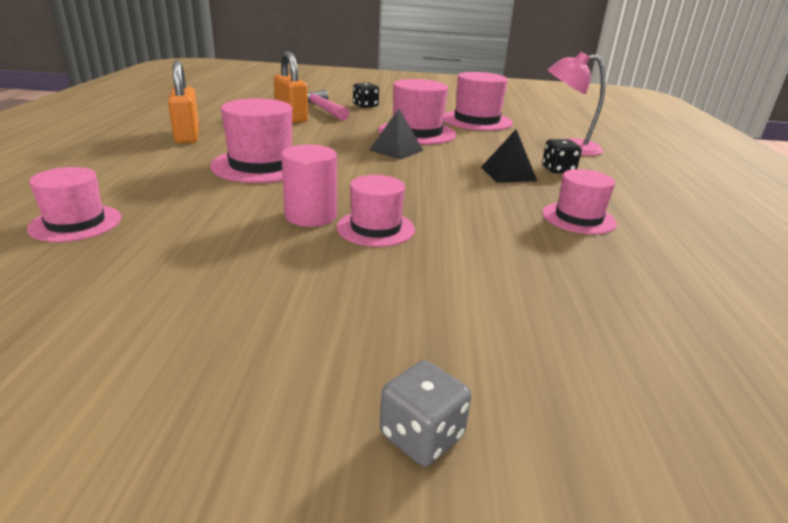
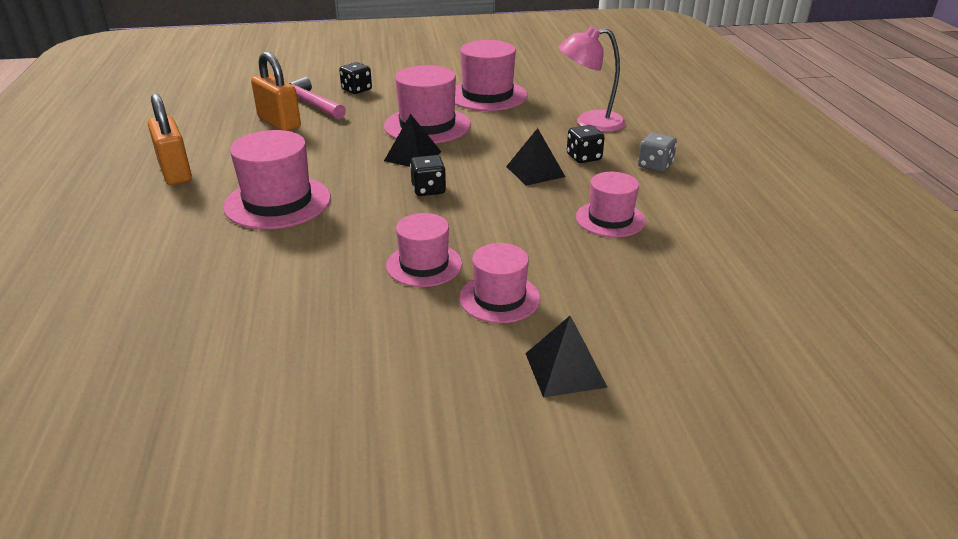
camera: 10 degrees left, 5 degrees up
(76, 223) = (128, 310): pink hat -> pink hat (499, 298)
(311, 216) = (356, 261): pink cylinder -> none
(402, 174) = (428, 189): none -> black dice
(421, 436) = (518, 452): grey dice -> grey dice (655, 166)
(503, 349) = (565, 370): none -> black pyramid

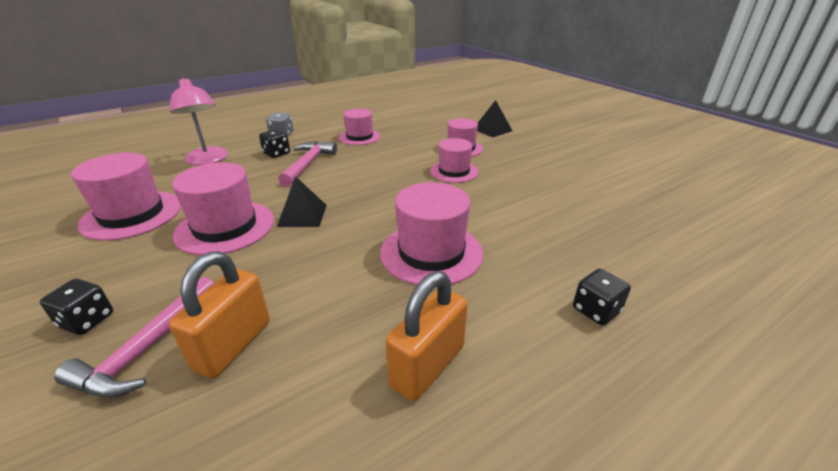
camera: 115 degrees left, 0 degrees up
(428, 189) = (360, 193): black dice -> black dice (596, 310)
(535, 171) = (308, 164): black pyramid -> pink hammer

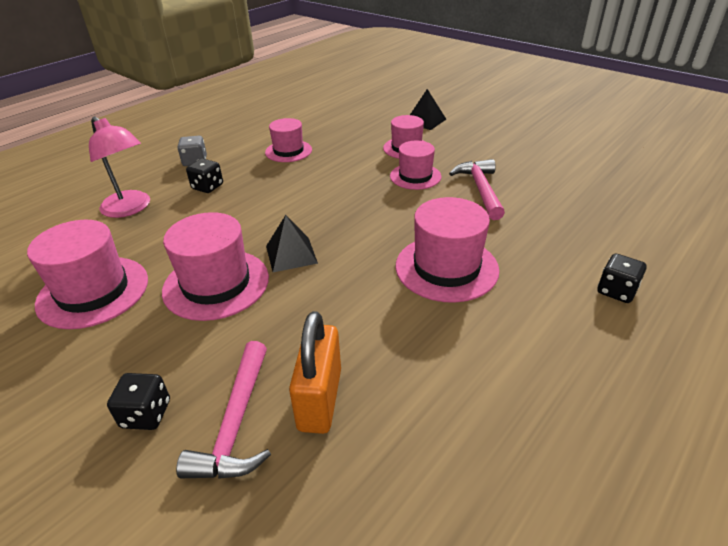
camera: 15 degrees left, 5 degrees up
(308, 164) = (253, 194): pink hammer -> pink hammer (480, 189)
(427, 366) = (508, 373): orange padlock -> none

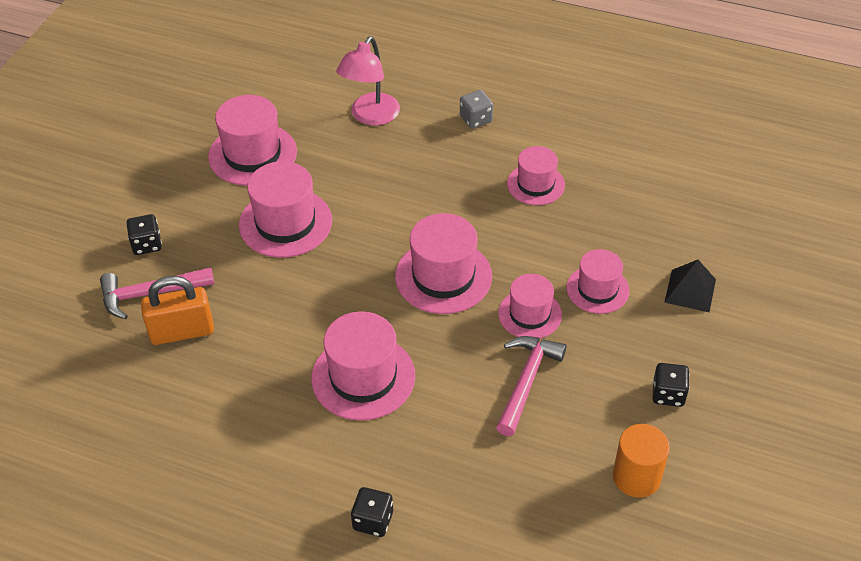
camera: 70 degrees right, 10 degrees up
(207, 187) = (430, 151): black dice -> black dice (668, 394)
(291, 254) = (343, 256): black pyramid -> none
(353, 205) = (443, 276): none -> pink hat
(480, 189) = (526, 381): pink hammer -> pink hammer turned 45 degrees counterclockwise
(577, 166) = (636, 477): none -> orange cylinder

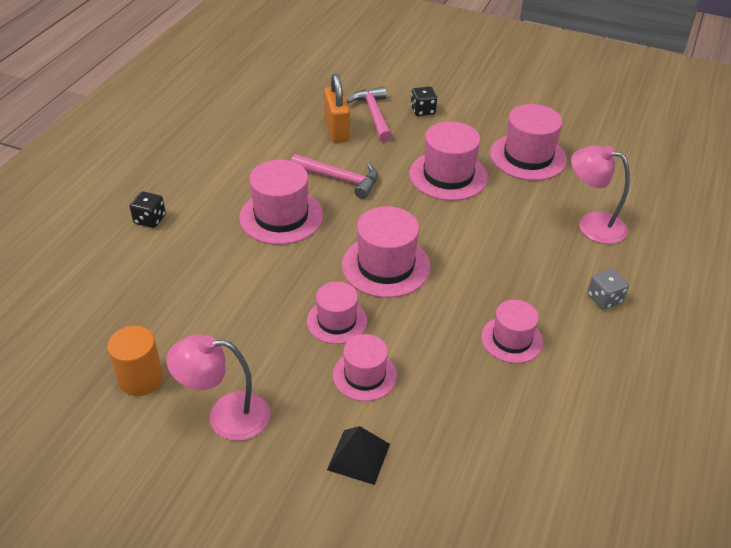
camera: 90 degrees right, 5 degrees down
(526, 381) = (260, 313): pink hammer -> pink hammer (340, 179)
(668, 394) = (226, 416): black dice -> pink lamp

